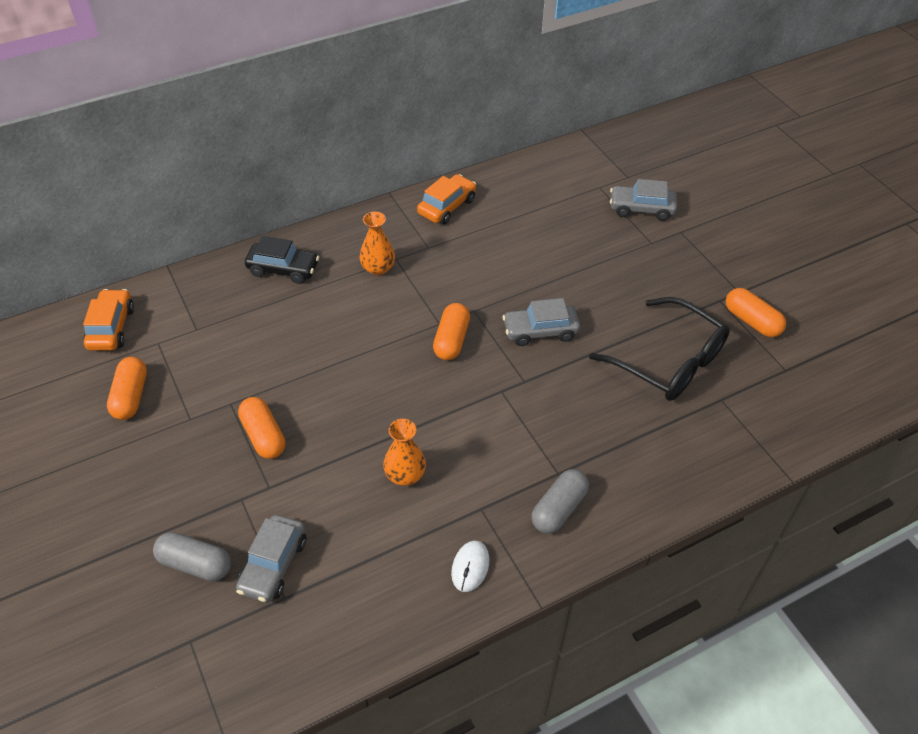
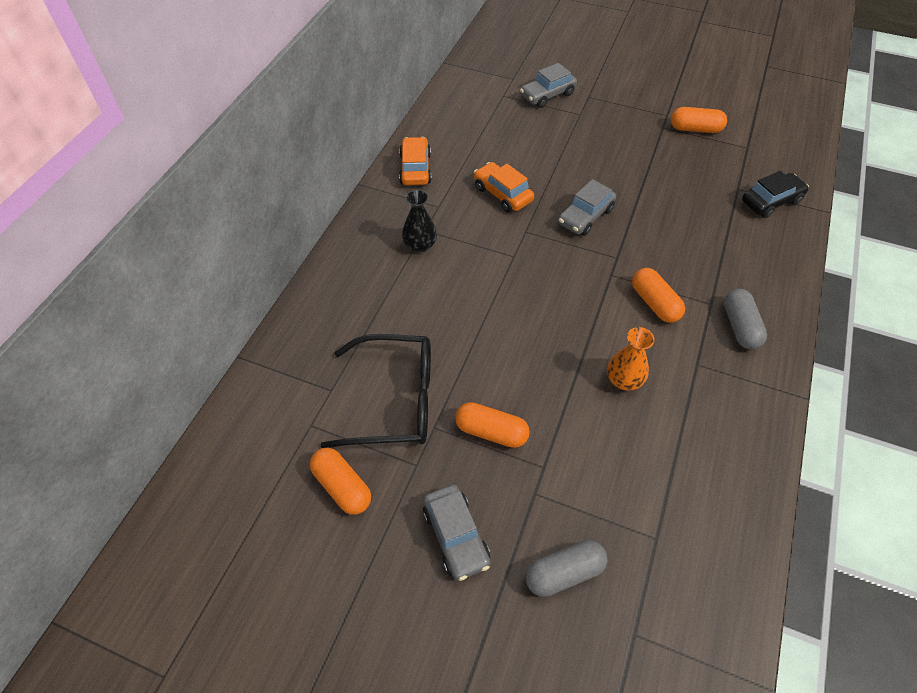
camera: 40 degrees left, 5 degrees up
(111, 328) = (250, 443): orange car -> orange car (502, 194)
(273, 565) = (619, 521): grey car -> grey car (456, 536)
(283, 269) = (346, 293): black car -> black car (771, 201)
(378, 268) = (420, 245): orange vase -> black vase
(451, 340) = (536, 262): orange capsule -> orange capsule (654, 303)
(470, 567) = (739, 409): white mouse -> none
(669, 361) = (683, 184): black glasses -> black glasses (395, 400)

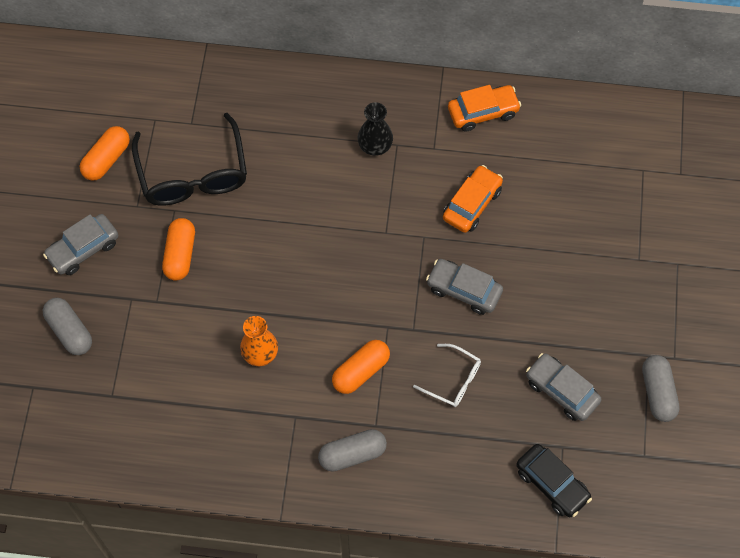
camera: 75 degrees right, 10 degrees up
(547, 95) = (662, 217): grey car -> grey car (561, 391)
(671, 241) = (453, 380): none -> white glasses
(695, 129) = (658, 392): orange capsule -> grey capsule

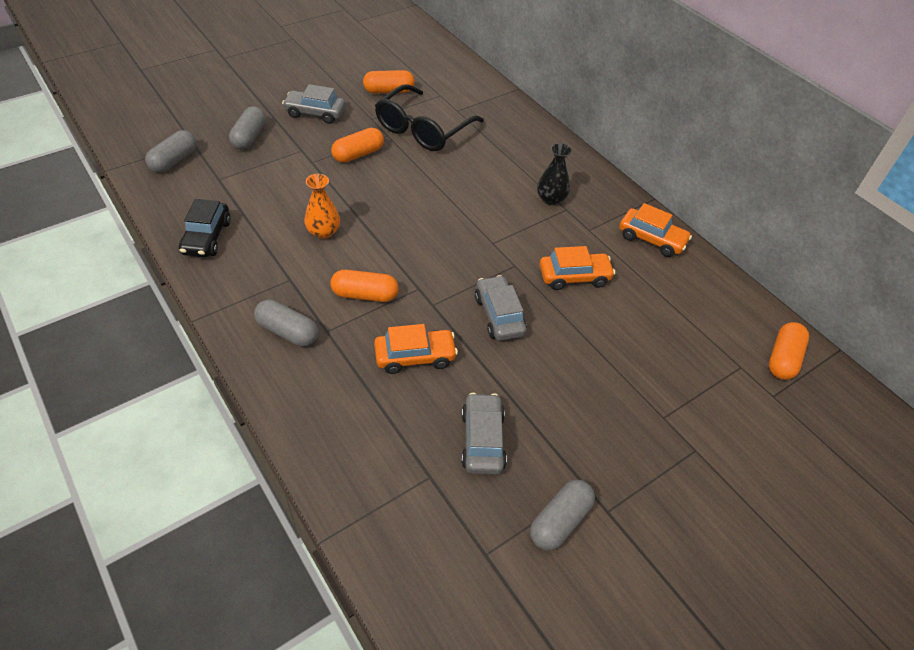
camera: 45 degrees right, 15 degrees down
(48, 418) = (174, 161): none -> grey capsule
(453, 380) = (415, 356): white glasses -> orange car
(552, 484) = (386, 492): black car -> black car (207, 237)
(659, 136) = (783, 359): none -> orange capsule

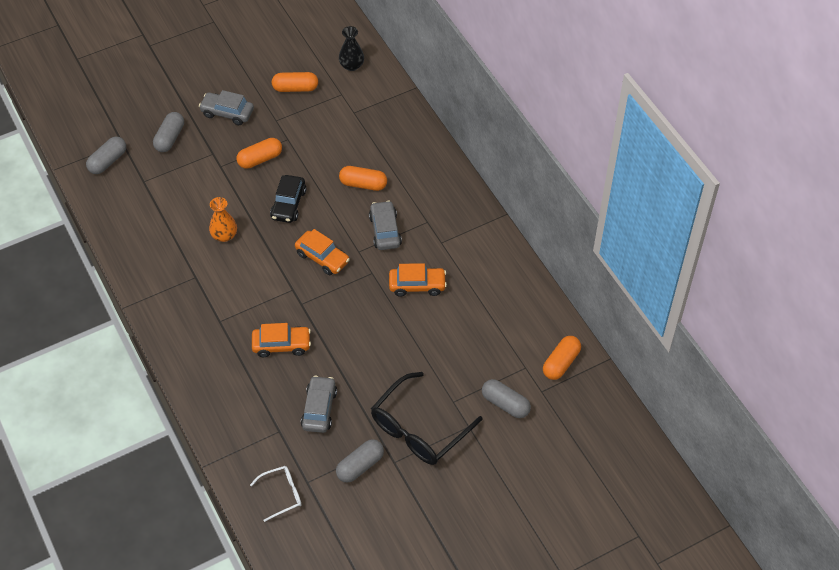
camera: 10 degrees right, 5 degrees up
(207, 237) = (134, 237): black car -> black car (288, 204)
(288, 331) = (191, 320): grey capsule -> grey capsule (505, 404)
(365, 295) = (251, 293): orange capsule -> orange capsule (363, 184)
(423, 129) = (319, 133): black glasses -> black glasses (419, 429)
(450, 578) = (282, 494): none -> white glasses
(499, 315) = (350, 315): grey car -> grey car (385, 231)
(551, 199) = (416, 211): black vase -> black vase (351, 65)
(651, 239) = (491, 253): orange car -> orange car (322, 257)

